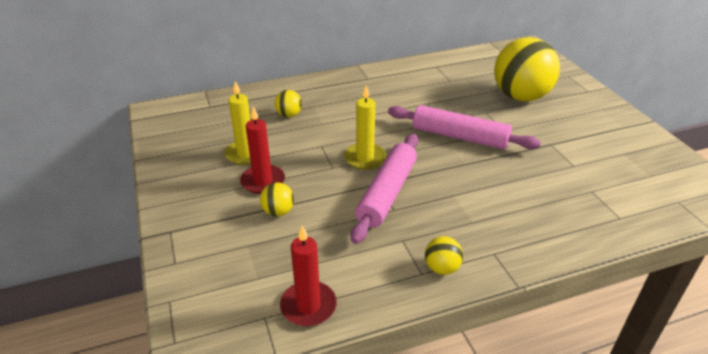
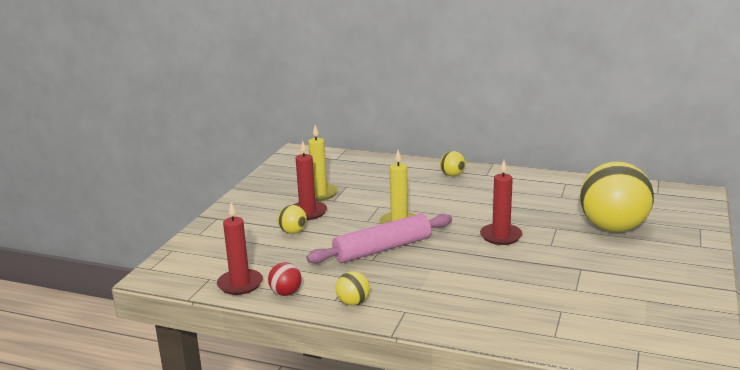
camera: 40 degrees right, 15 degrees down
(289, 115) = (384, 180): yellow ball -> yellow ball (452, 175)
(368, 291) = (286, 293): none -> red ball
(459, 137) = (501, 236): pink rolling pin -> red candle

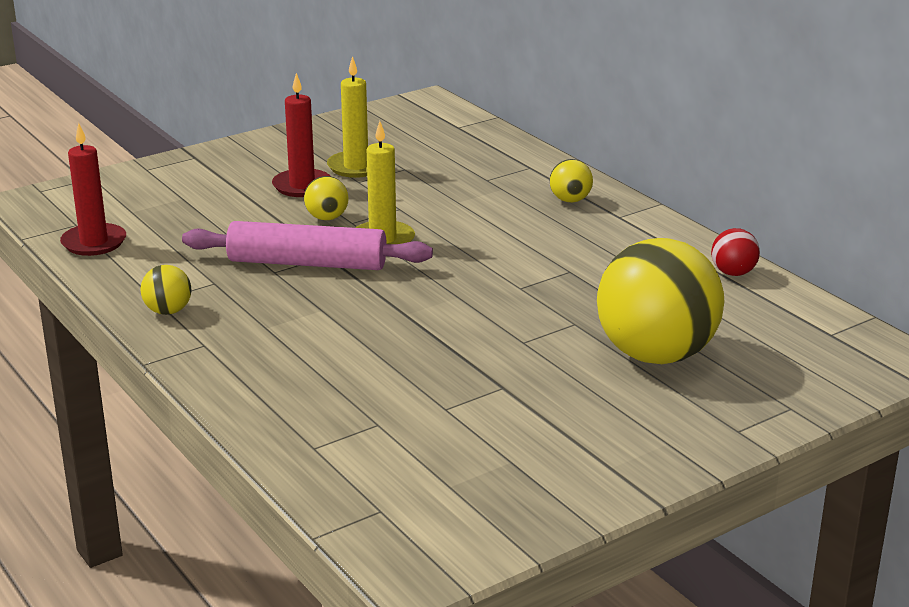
camera: 35 degrees right, 5 degrees up
(286, 293) = (120, 271): red ball -> red ball (733, 273)
(293, 232) = (246, 204): yellow ball -> yellow ball (327, 218)
(501, 236) = (479, 304): red candle -> none

